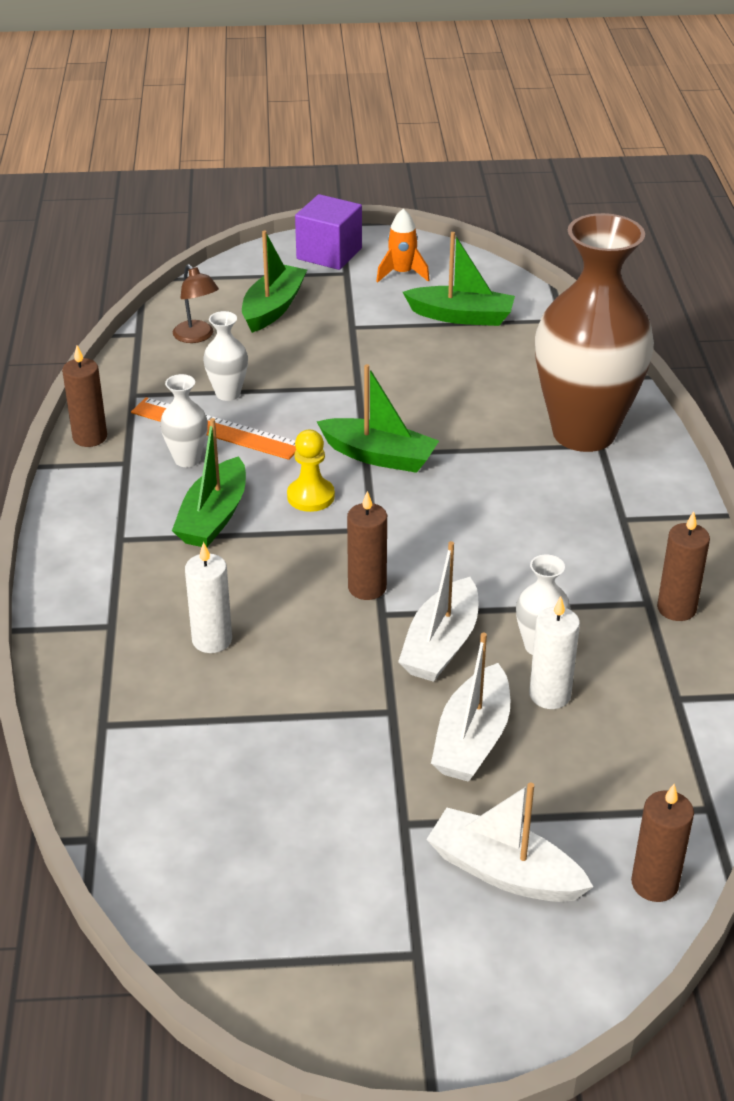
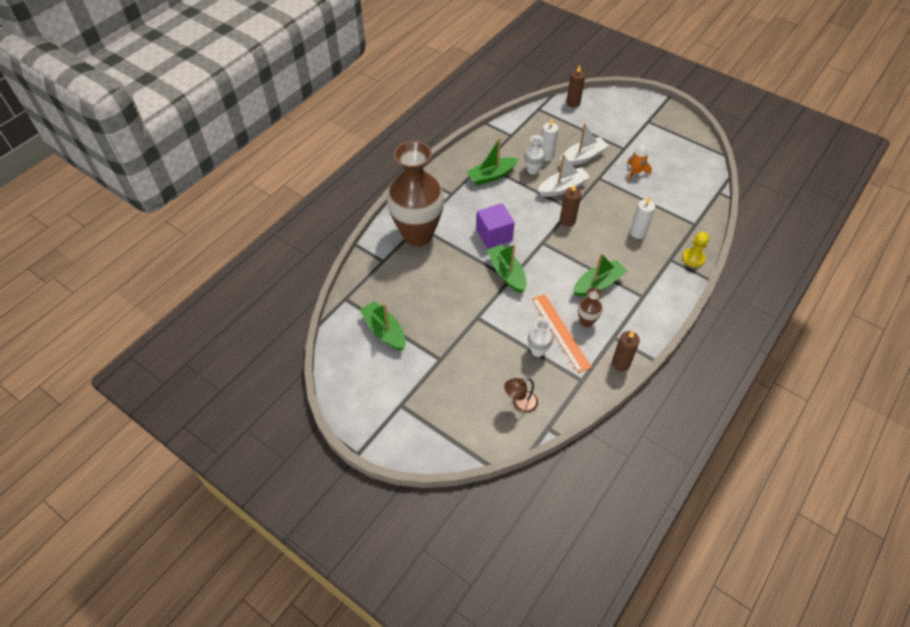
camera: 140 degrees left, 15 degrees up
(187, 459) = (586, 321): white vase -> brown vase
(197, 337) = (520, 404): brown lamp -> brown lamp turned 120 degrees counterclockwise
(273, 308) = (464, 401): green boat -> green boat (491, 176)
(310, 496) = (552, 270): yellow pawn -> yellow pawn (693, 258)
(329, 254) = (392, 429): purple cube -> purple cube (494, 235)
(402, 273) = (375, 383): orange rocket -> orange rocket (635, 172)
(504, 871) = (608, 124): white boat -> none
(676, 608) = (476, 157): brown candle -> none

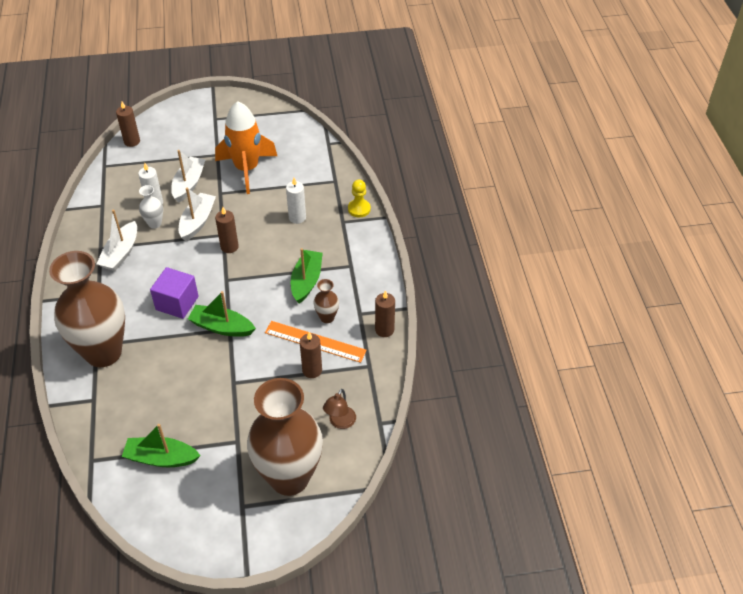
camera: 45 degrees left, 5 degrees down
(448, 412) = (289, 477): none -> brown vase
(491, 176) = (121, 253): green boat -> white boat
(538, 351) = (312, 370): white vase -> brown candle
(635, 172) = (246, 169): orange rocket -> orange rocket, size x2.11

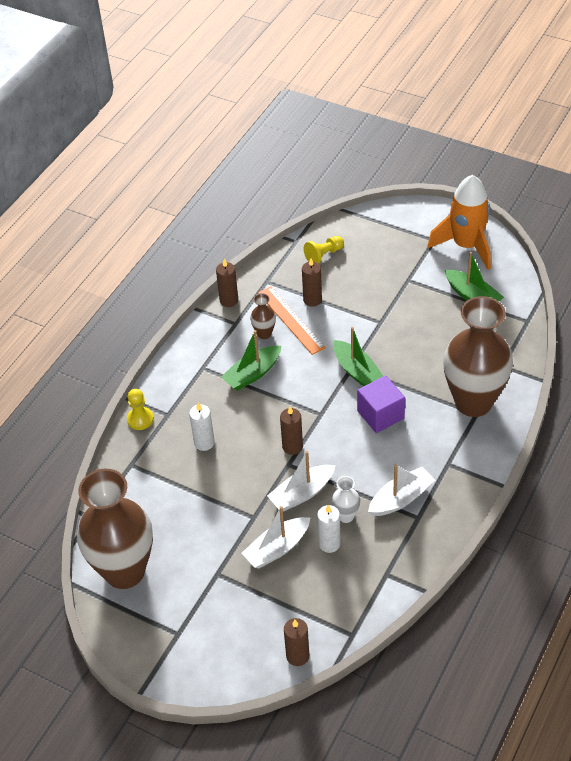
camera: 140 degrees left, 0 degrees up
(246, 169) = (203, 533): orange rocket -> orange rocket (466, 246)
(289, 477) = (388, 240): brown vase -> brown vase (124, 571)
(340, 422) = (324, 255): brown lamp -> yellow pawn

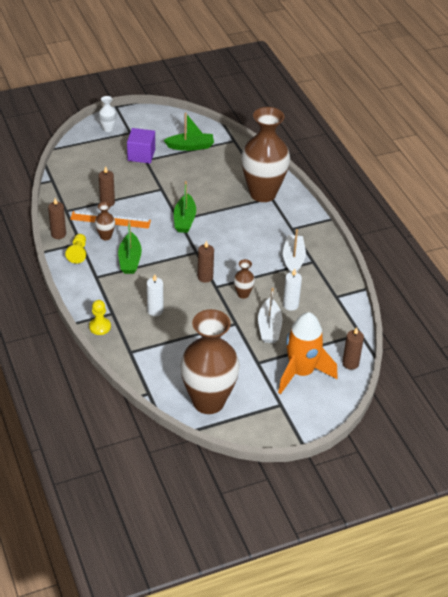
camera: 55 degrees left, 5 degrees down
(302, 493) = (243, 294): white boat -> brown vase
(324, 255) = (79, 177): yellow pawn -> yellow pawn (78, 253)
(346, 516) = (279, 287): white vase -> white vase (108, 129)
(357, 371) = (184, 219): green boat -> green boat turned 90 degrees clockwise
(380, 415) = (227, 230): purple cube -> purple cube (141, 155)
(466, 246) = (152, 125): orange rocket -> orange rocket (301, 372)

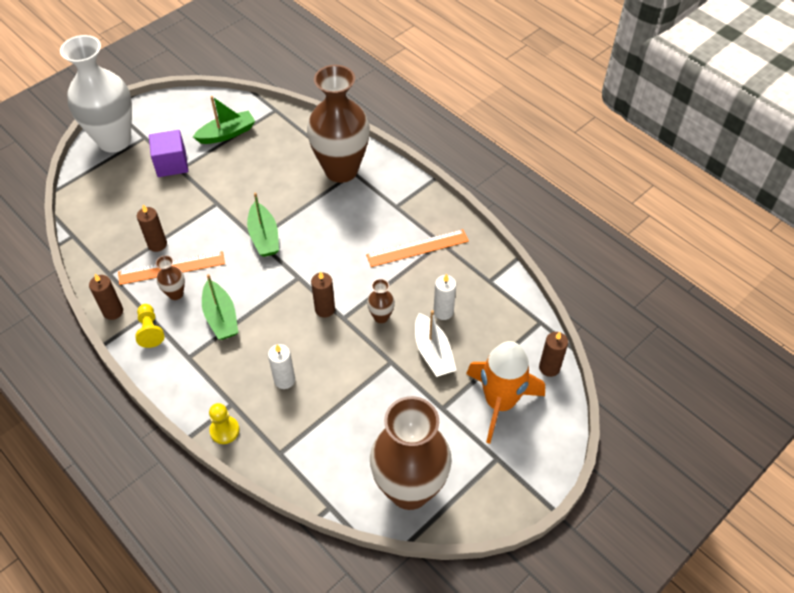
camera: 20 degrees left, 10 degrees up
(108, 129) = (114, 140): white vase -> white vase, size x2.48
(293, 259) = (417, 248): white boat -> orange ruler

